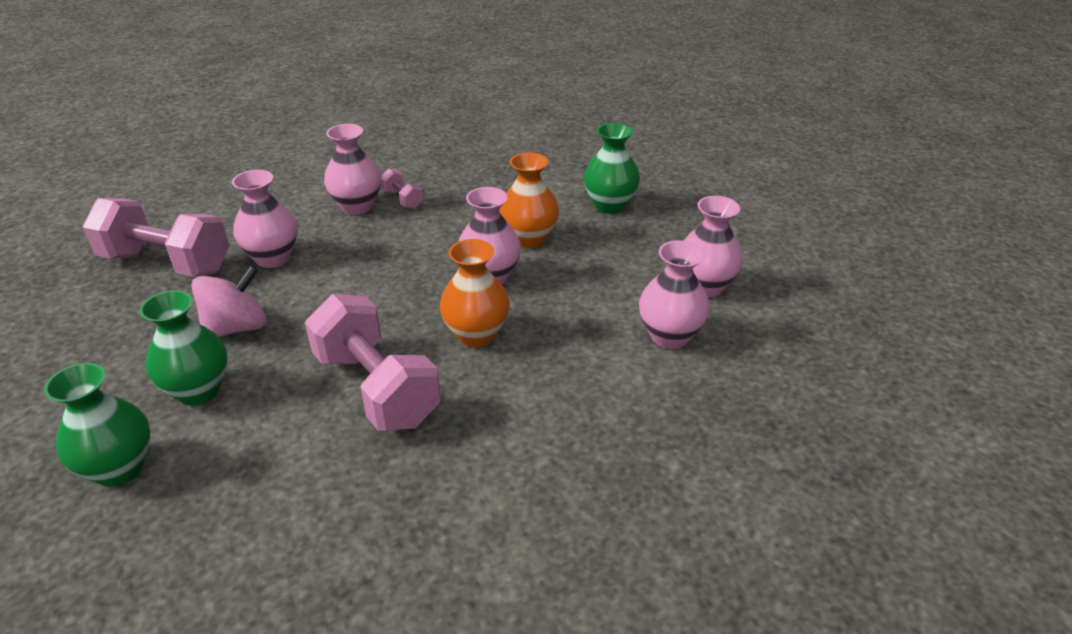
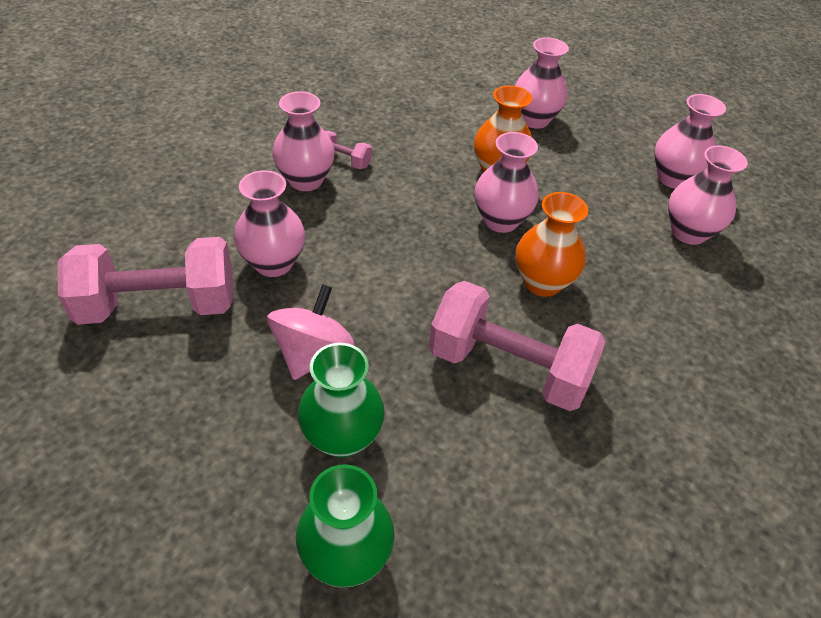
camera: 30 degrees left, 10 degrees up
(609, 205) = (534, 120): green vase -> pink vase

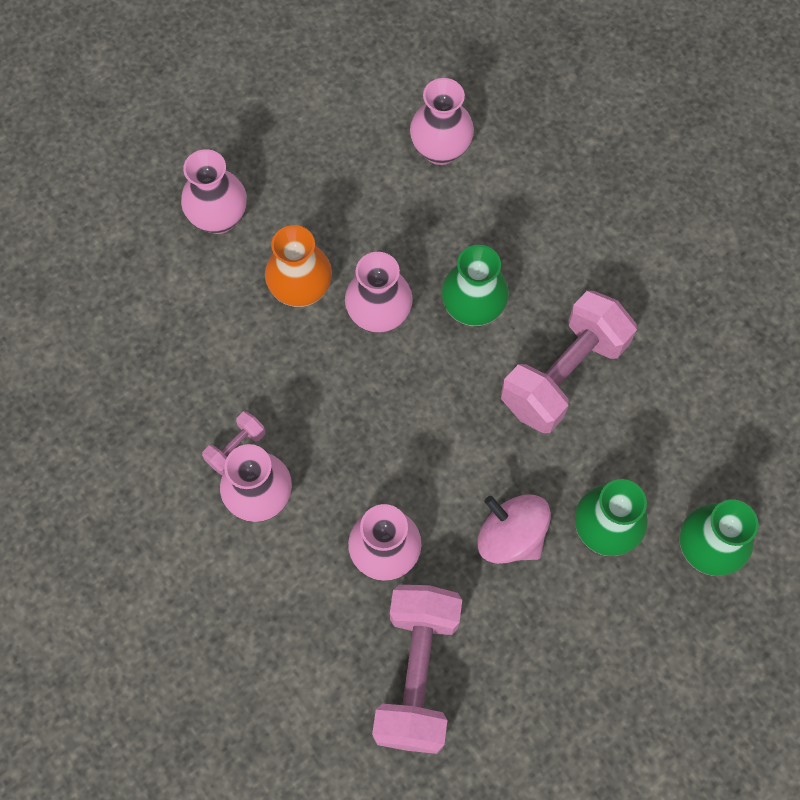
camera: 70 degrees left, 20 degrees up
(542, 282) = (473, 309): orange vase -> green vase
(673, 178) = (359, 123): pink vase -> none

